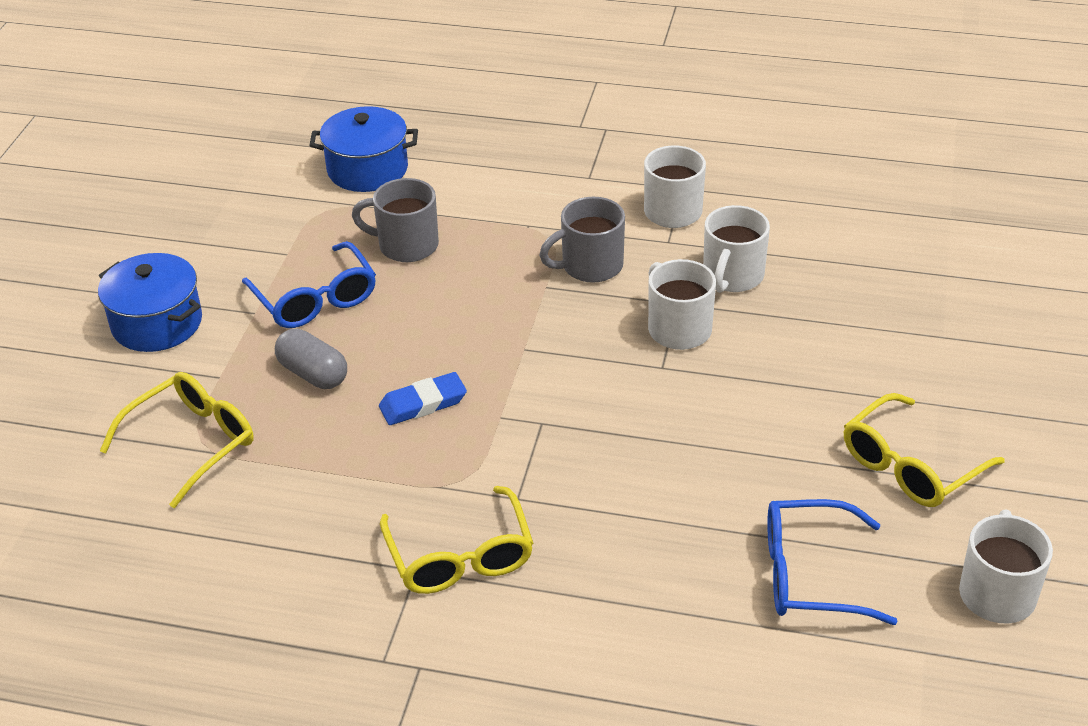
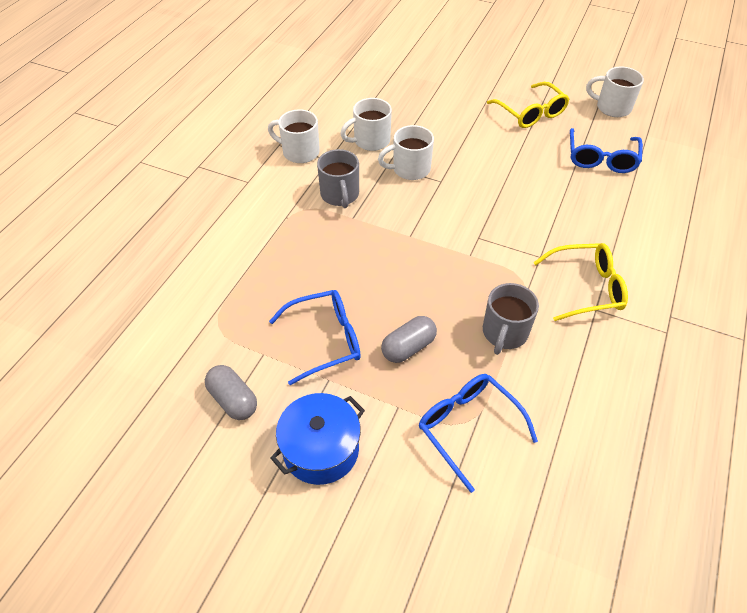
camera: 80 degrees left, 10 degrees up
(192, 443) = (468, 427): yellow glasses -> blue glasses
(219, 245) = (233, 400): none -> grey capsule
(367, 169) = (178, 294): blue pot -> none
(406, 245) = (282, 281): grey mug -> grey mug (504, 333)
(423, 403) = (451, 290): blue eraser -> none
(732, 276) = (370, 141): white mug -> white mug turned 120 degrees clockwise

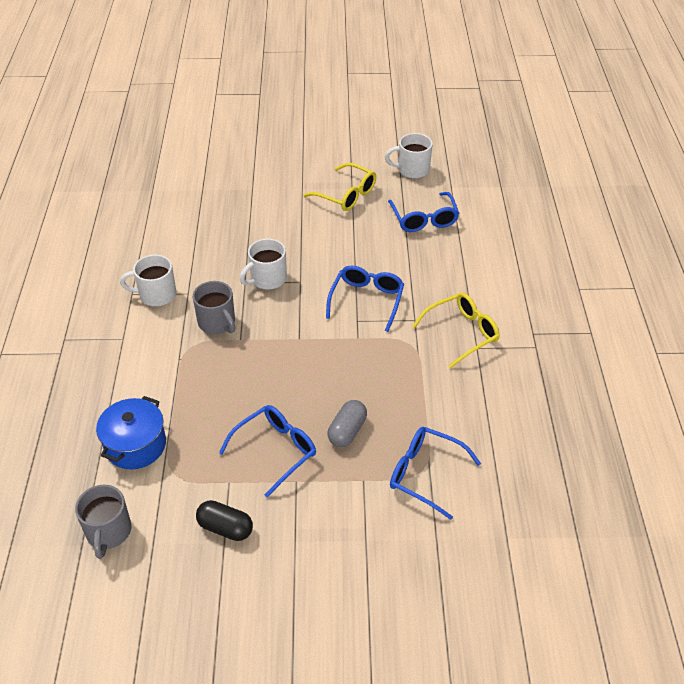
camera: 25 degrees left, 5 degrees down
(233, 400) = (225, 528): grey capsule -> black capsule
(321, 449) = (320, 536): blue pot -> blue pot (135, 445)
(370, 141) = (217, 264): white mug -> none
(499, 221) = (367, 300): none -> blue glasses
(504, 333) = (416, 392): grey mug -> grey mug (108, 532)

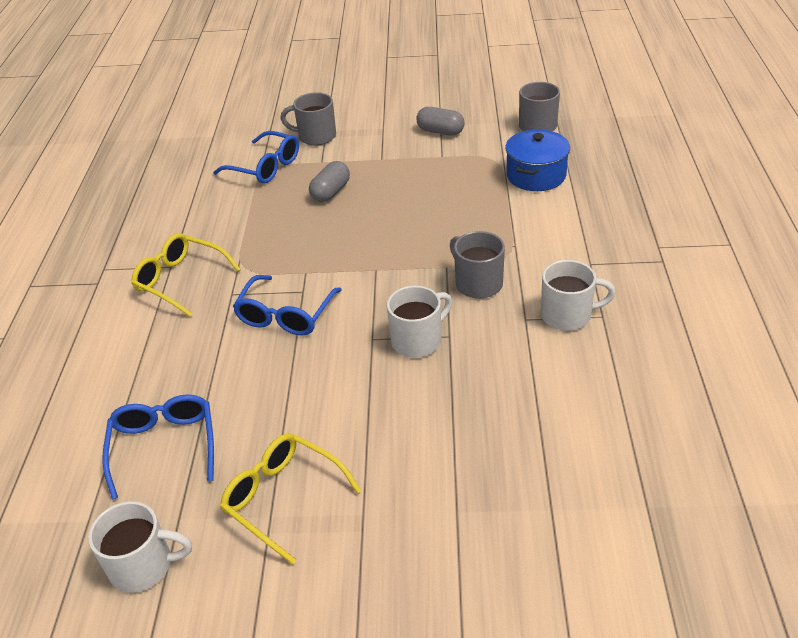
camera: 175 degrees left, 5 degrees down
(225, 528) = (440, 131): black capsule -> grey capsule
(275, 451) = (400, 176): blue glasses -> none
(376, 527) = (316, 136): none -> grey mug
(461, 333) = (181, 280): yellow glasses -> yellow glasses turned 60 degrees clockwise

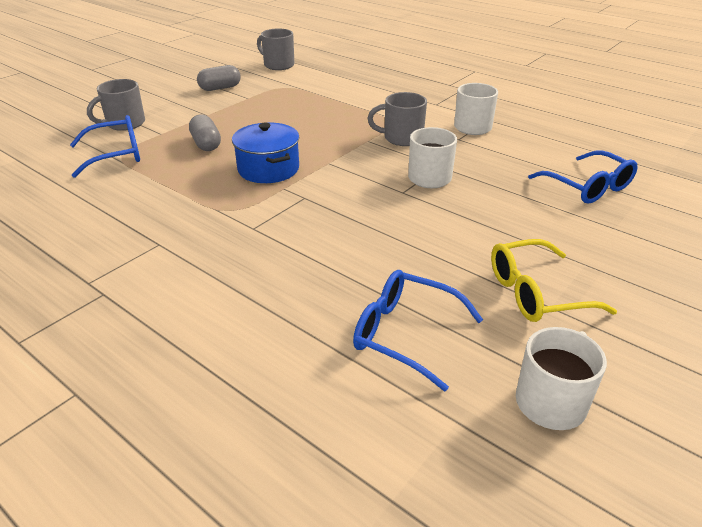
camera: 55 degrees left, 5 degrees down
(181, 280) = (189, 245): yellow glasses -> none
(285, 315) = (321, 214): blue glasses -> blue glasses (588, 187)
(536, 175) = (326, 84): blue pot -> blue pot (268, 169)

